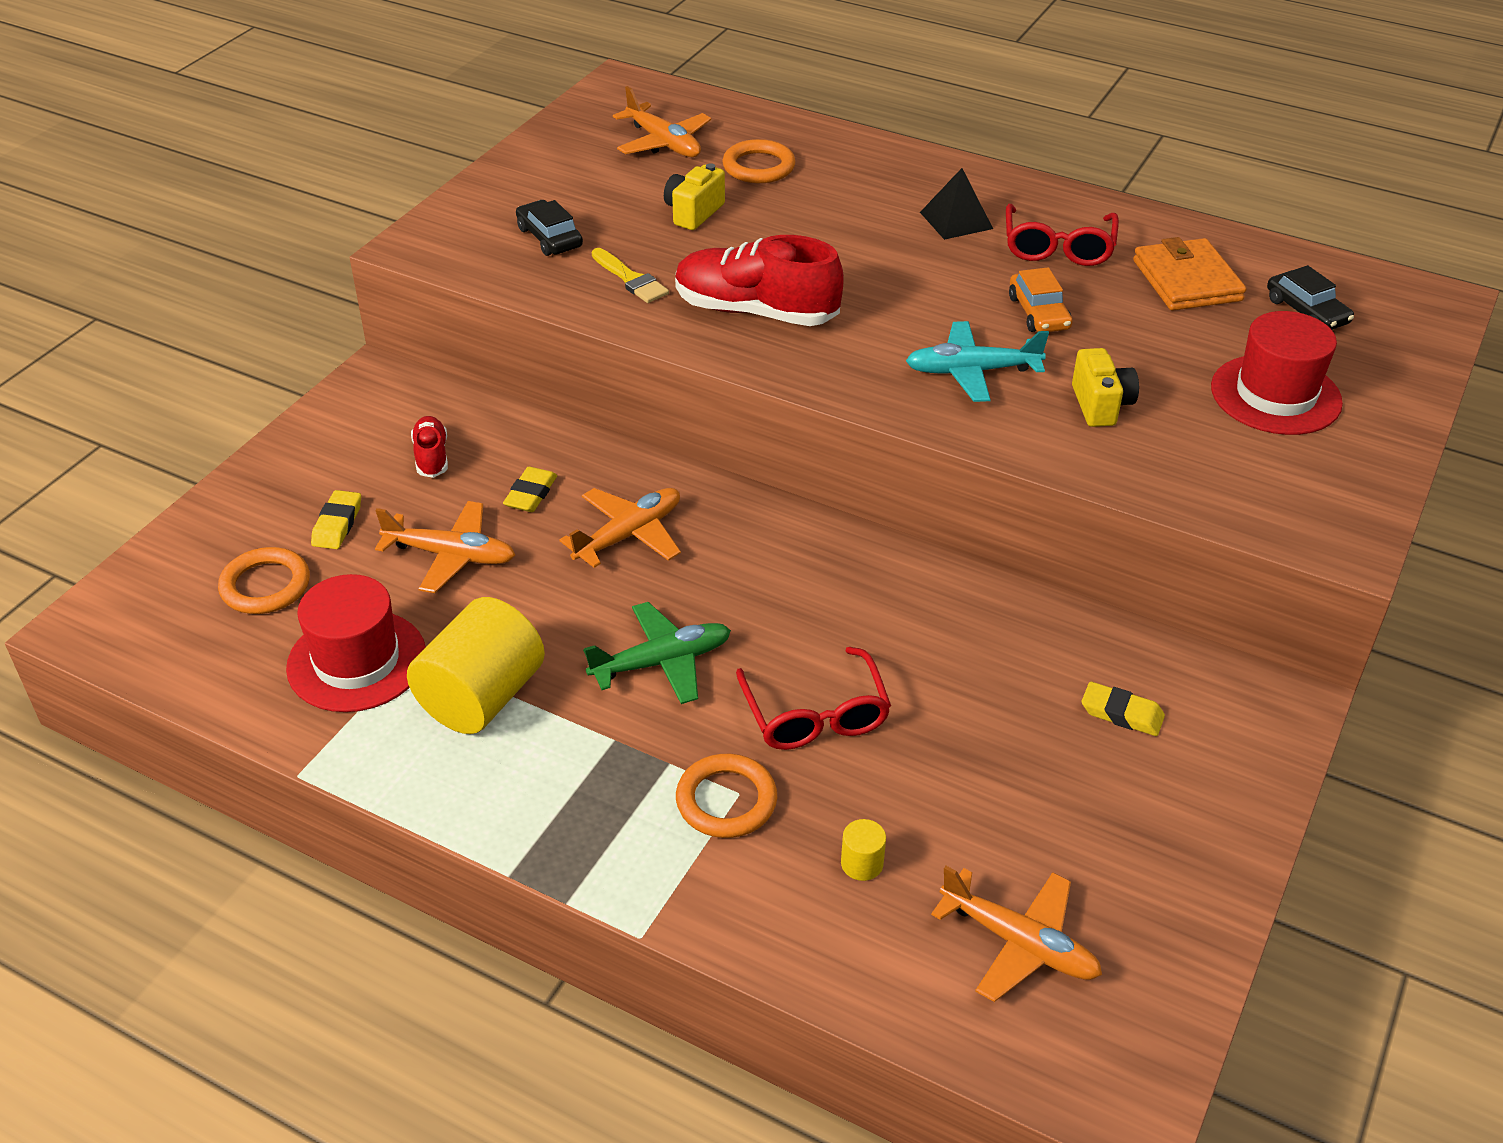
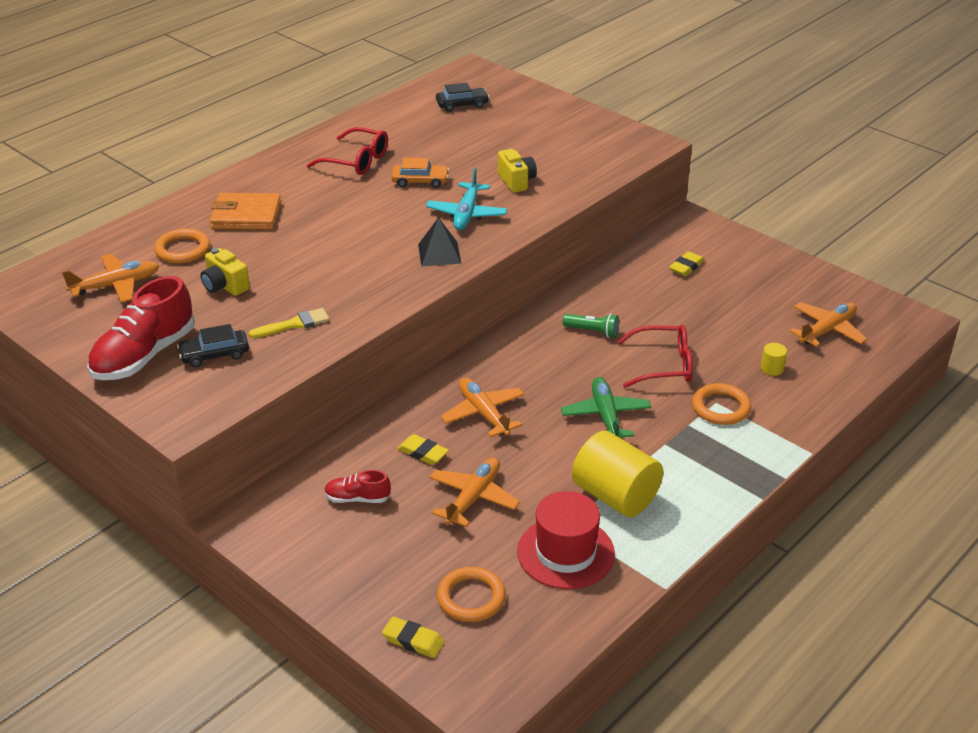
camera: 75 degrees left, 5 degrees down
(337, 524) = (415, 554): yellow eraser -> yellow eraser (413, 640)
(756, 312) = (363, 279): red shoe -> red shoe (144, 355)
(871, 618) = (592, 331): none -> green flashlight
(956, 220) = (304, 188): black pyramid -> black pyramid (439, 253)
(1100, 405) = (516, 181): yellow camera -> yellow camera turned 60 degrees clockwise
(1186, 280) = (414, 130): orange wallet -> orange wallet (246, 215)
(1275, 395) = (530, 131): red hat -> none

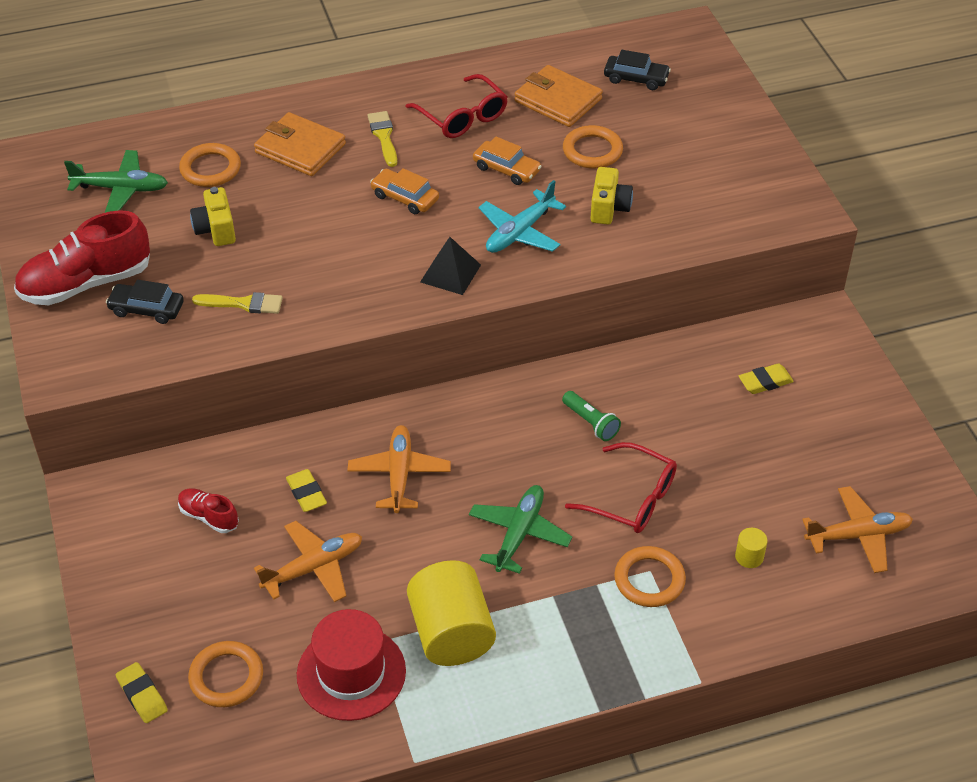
camera: 30 degrees right, 10 degrees up
(116, 285) = (121, 189): orange plane -> green plane
(306, 189) = (383, 136): none -> yellow brush
(359, 220) = (405, 197): none -> orange car
(418, 132) = (558, 100): none -> orange wallet
(472, 153) = (592, 151): none -> orange ring

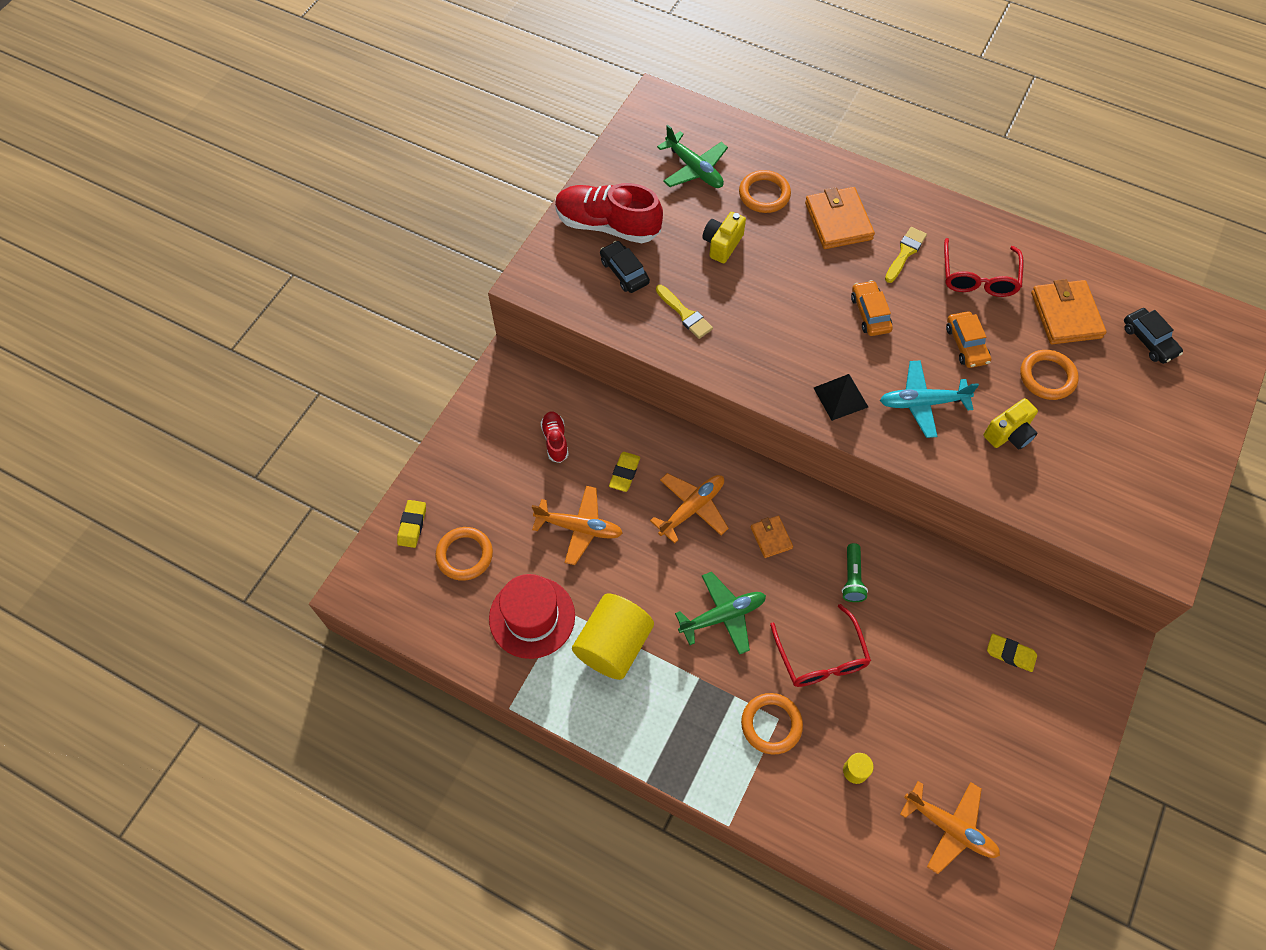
camera: 45 degrees right, 15 degrees up
(492, 444) = (771, 537): none -> orange wallet

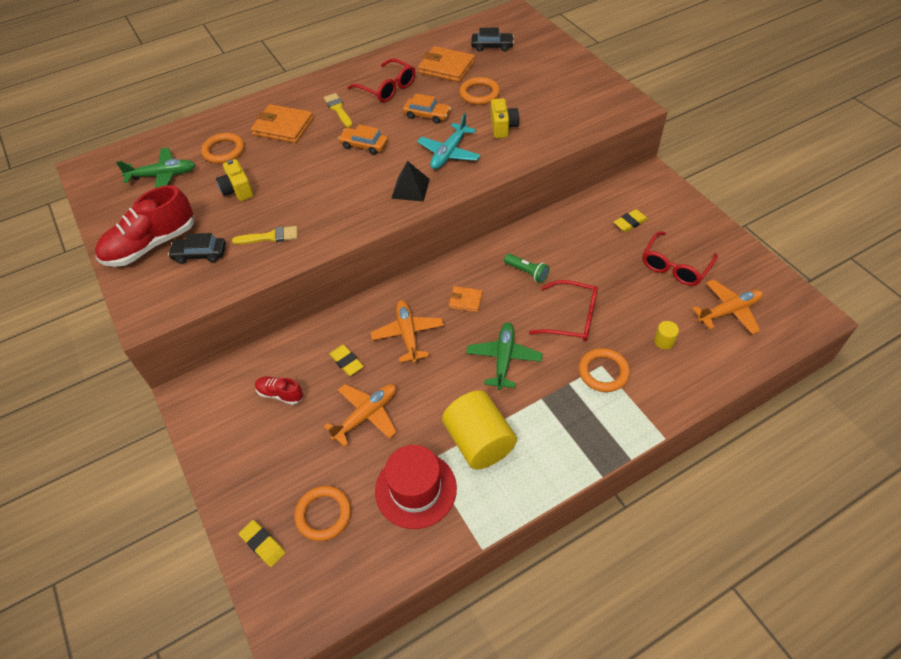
camera: 55 degrees left, 10 degrees down
(977, 736) = (675, 266): none -> red glasses

